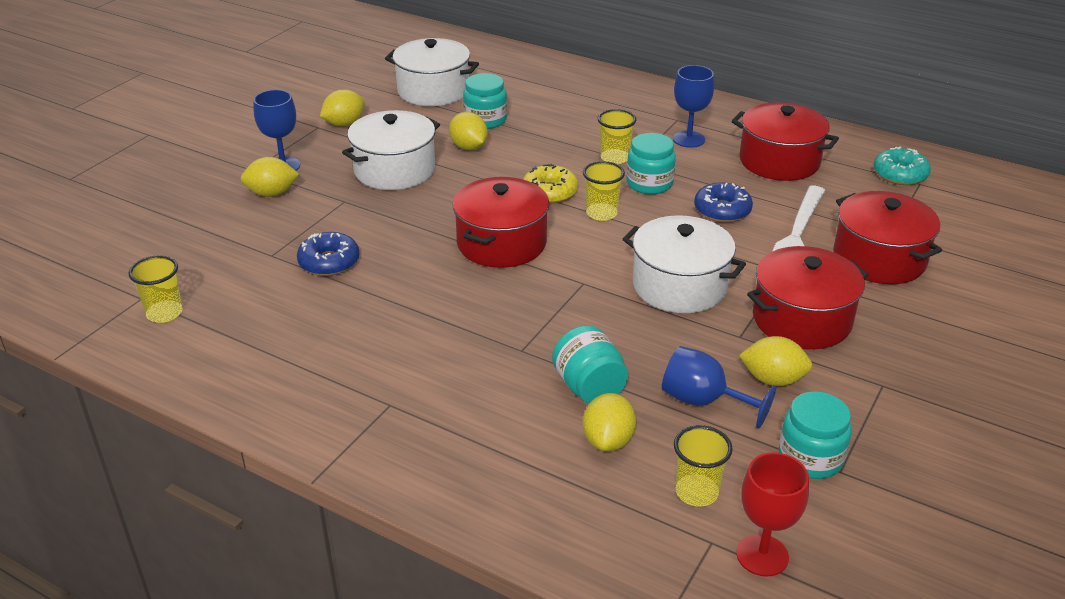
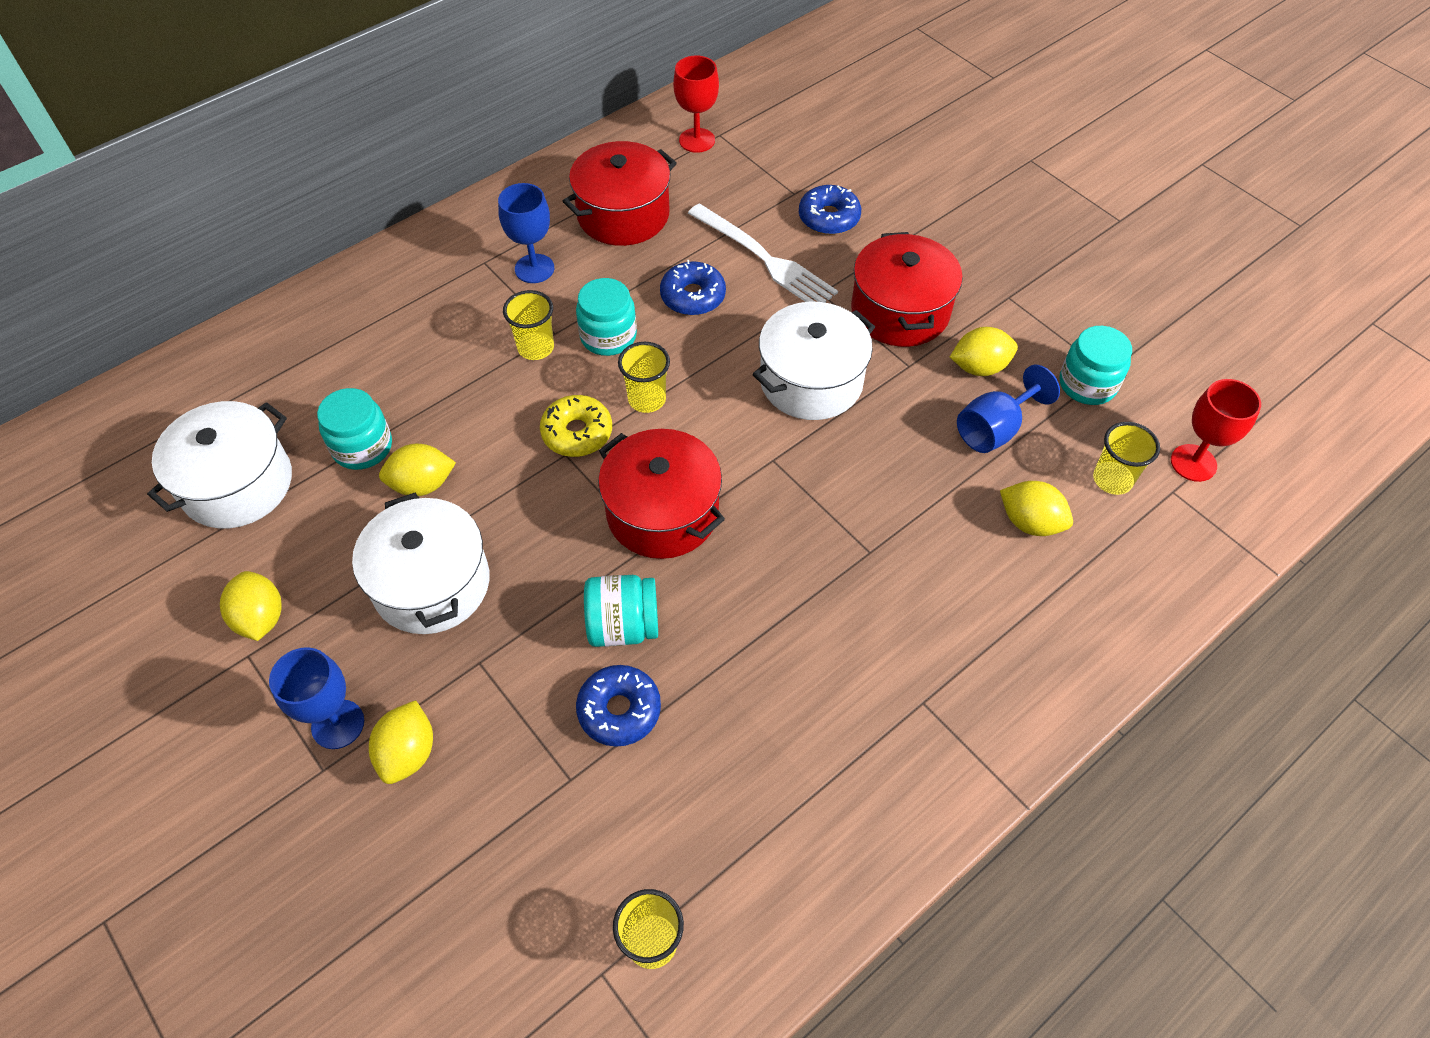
camera: 70 degrees left, 20 degrees up
(589, 388) = (949, 512): turquoise jar -> turquoise jar (623, 626)
(773, 379) = (979, 367): yellow lemon -> yellow lemon turned 45 degrees clockwise
(879, 259) = (829, 218): red pot -> blue donut
(900, 174) = (697, 140): turquoise donut -> red goblet

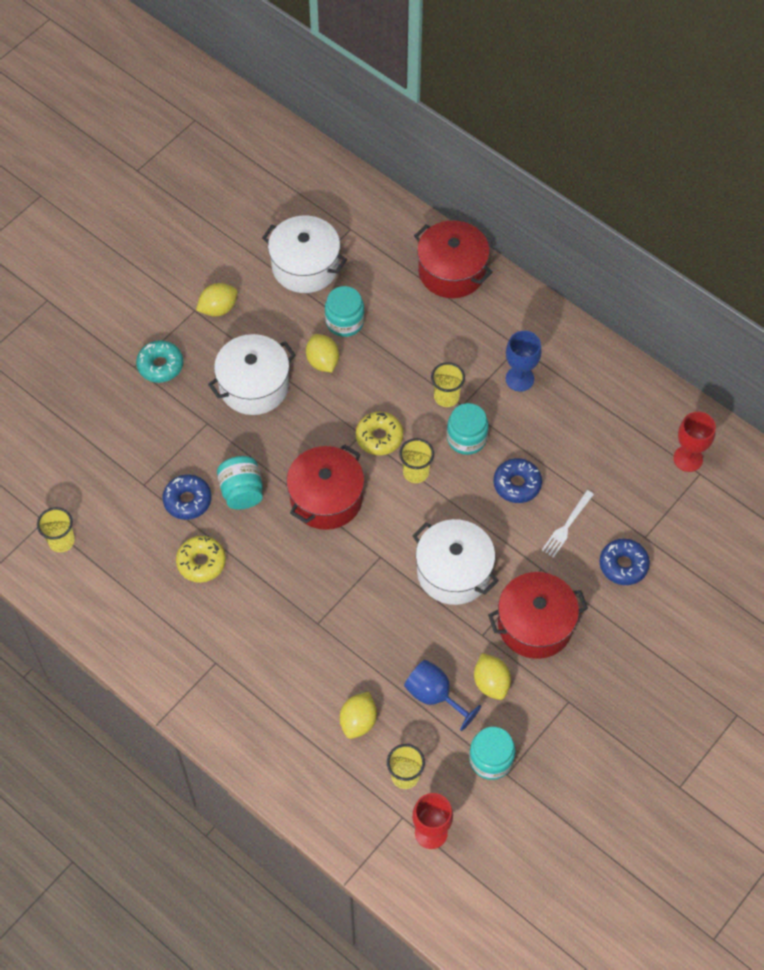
camera: 80 degrees right, 5 degrees up
(338, 724) = (160, 365): blue goblet -> turquoise donut
(408, 753) = (148, 403): yellow lemon -> none
(623, 215) = (589, 423): red pot -> red pot (452, 271)
(740, 702) = (201, 562): none -> yellow donut
(764, 259) = (567, 526): white fork -> white fork, size x0.59

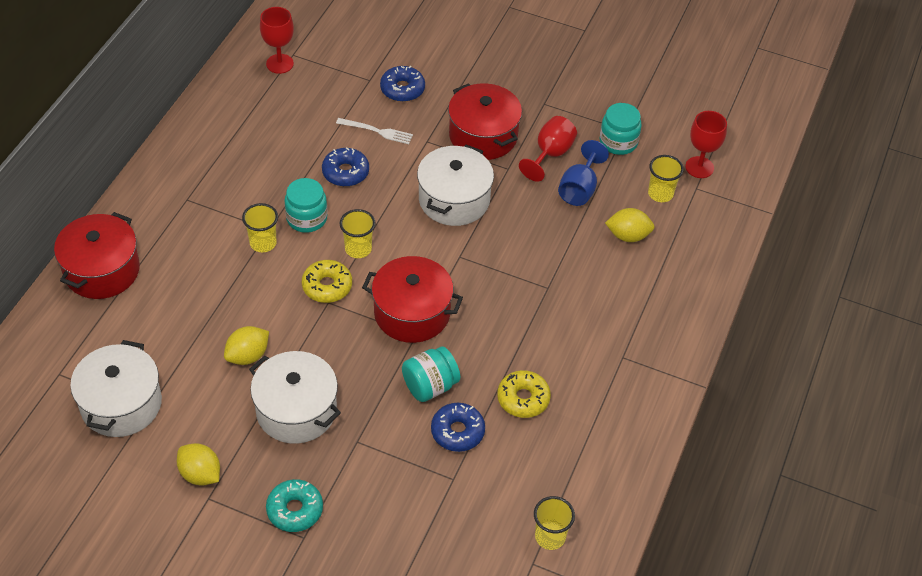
camera: 110 degrees left, 10 degrees down
(344, 322) = (190, 349): turquoise jar -> none
(491, 683) = (550, 154): yellow lemon -> red goblet
(519, 379) = (225, 191): blue goblet -> none

